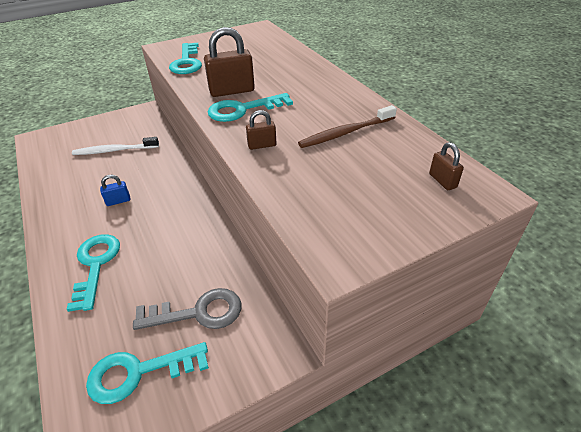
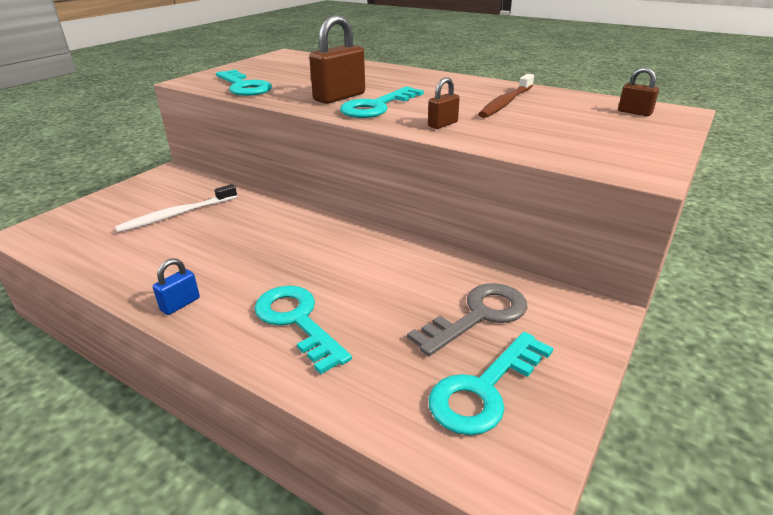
camera: 30 degrees left, 10 degrees down
(118, 201) = (247, 257): blue padlock -> blue padlock (180, 304)

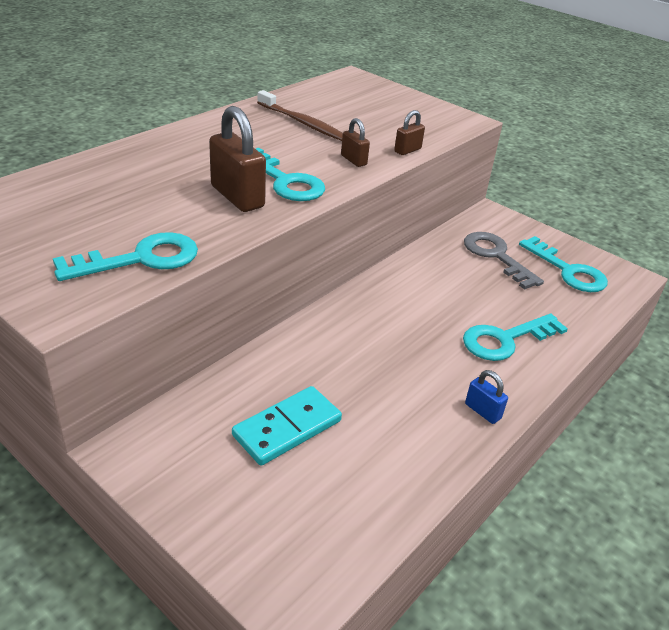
camera: 85 degrees left, 5 degrees up
(177, 215) = (287, 428): white toothbrush -> turquoise domino
(634, 112) = (351, 88): brown padlock -> brown padlock (407, 150)

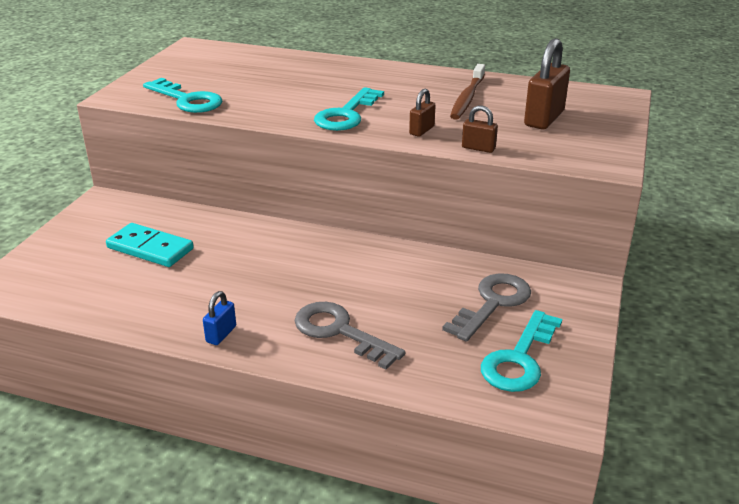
camera: 70 degrees right, 5 degrees down
(237, 197) = (301, 105): brown padlock -> brown padlock (544, 118)
(505, 340) = (339, 332): turquoise key -> grey key

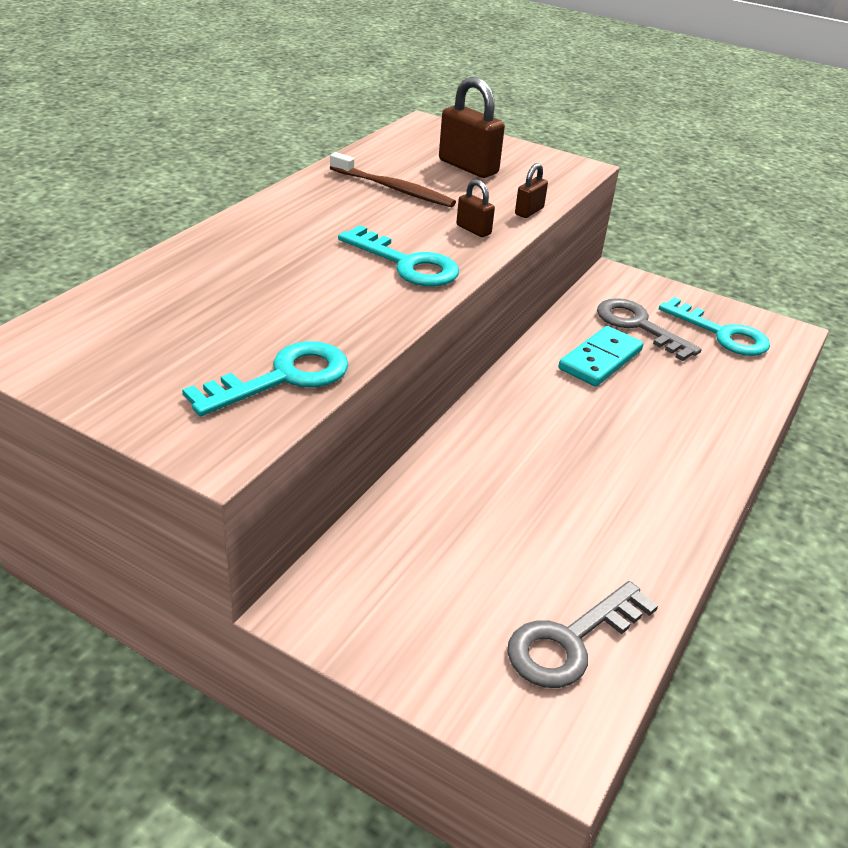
camera: 80 degrees left, 5 degrees up
(150, 248) = (479, 556): turquoise domino -> turquoise domino (600, 360)
(221, 334) = (685, 506): blue padlock -> none
(339, 332) = (682, 422): grey key -> grey key (571, 641)

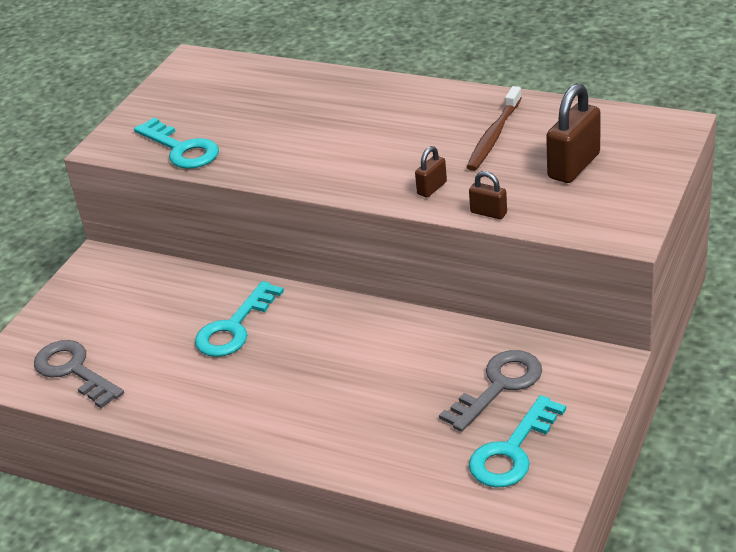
camera: 90 degrees right, 0 degrees up
(407, 264) = (353, 166): turquoise key -> turquoise key (234, 327)
(600, 360) = (421, 363): turquoise domino -> none

